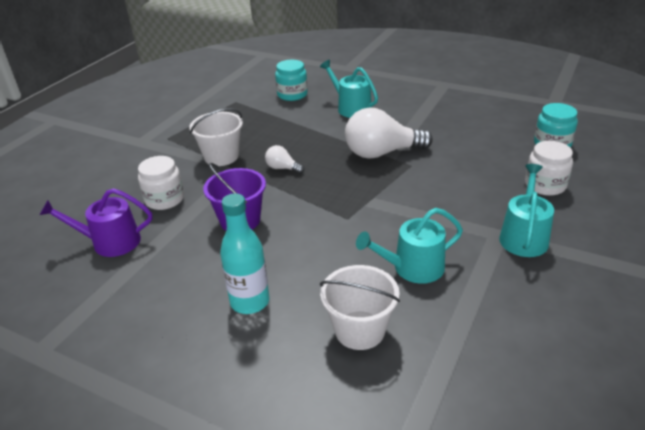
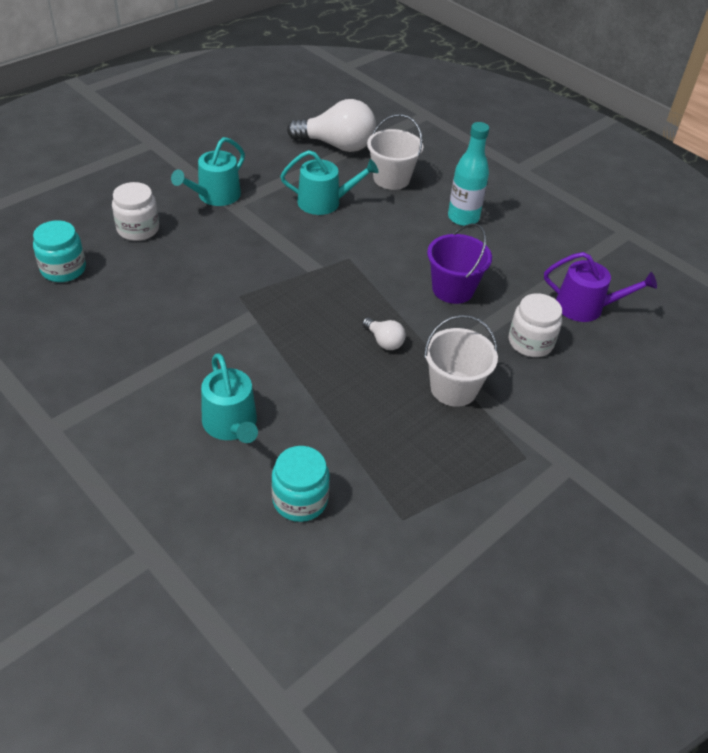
camera: 165 degrees left, 10 degrees up
(381, 153) = (256, 323): white light bulb -> white light bulb (337, 145)

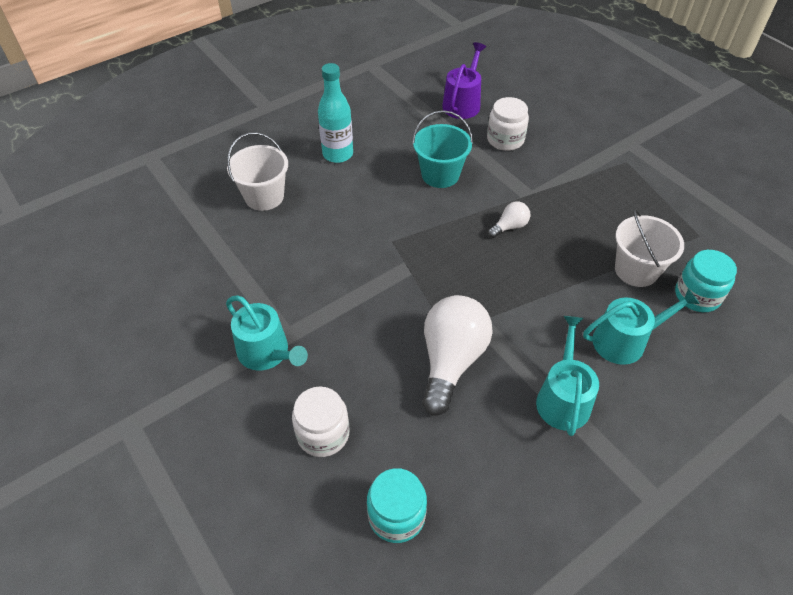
camera: 80 degrees left, 5 degrees up
(325, 202) = (296, 253): turquoise watering can -> turquoise watering can (563, 398)
(337, 145) = (190, 234): white light bulb -> white light bulb (451, 361)
(453, 289) = (440, 175): purple bucket -> turquoise bucket
(453, 388) = (562, 190): white bucket -> white bucket (636, 270)

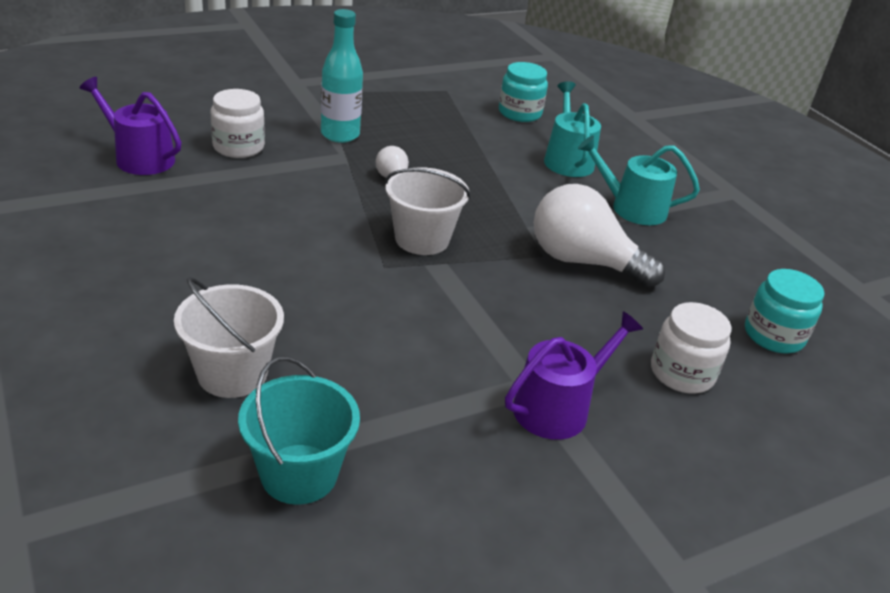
camera: 85 degrees left, 15 degrees down
(267, 353) = (558, 407): turquoise watering can -> purple watering can
(338, 154) = (175, 282): turquoise bottle -> turquoise bottle (340, 135)
(440, 175) = (277, 205): turquoise bucket -> turquoise bucket (299, 474)
(636, 270) = (481, 130): white bucket -> white bucket (422, 239)

